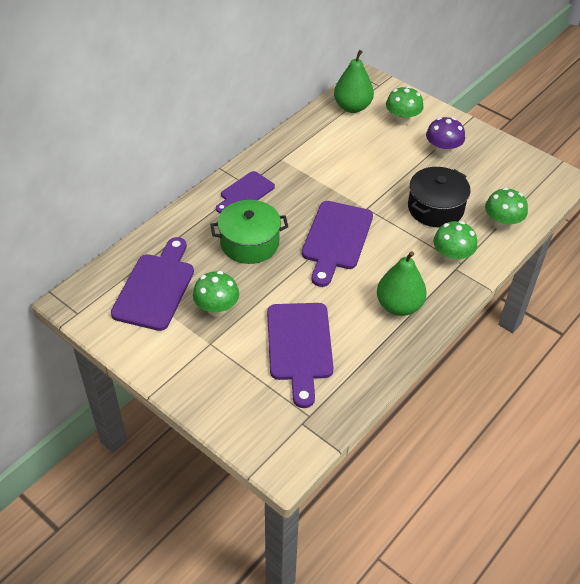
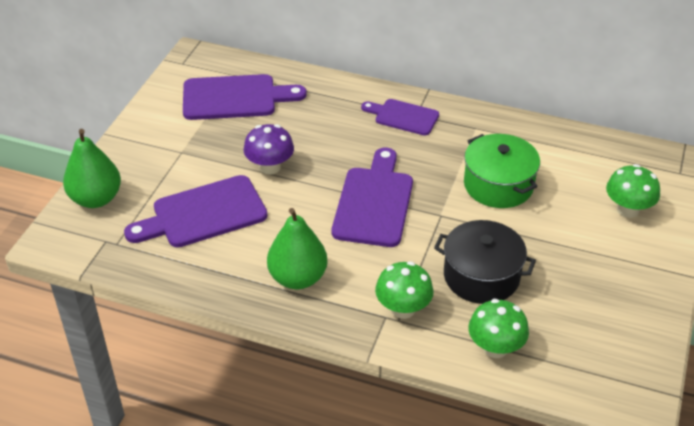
camera: 70 degrees right, 5 degrees down
(217, 308) = (227, 144): green mushroom -> none
(249, 243) = (330, 140): green pot -> green pot (498, 185)
(336, 239) = (374, 202): purple cutting board -> purple cutting board turned 105 degrees clockwise
(352, 107) = (615, 160): green pear -> green pear (96, 199)
(442, 151) = (597, 260): purple mushroom -> purple mushroom (270, 167)

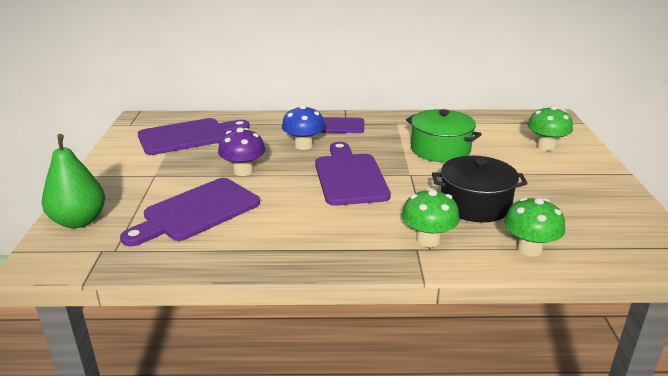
camera: 20 degrees left, 15 degrees down
(297, 278) = (316, 238): green pear -> none
(350, 142) = (303, 145): none -> blue mushroom

